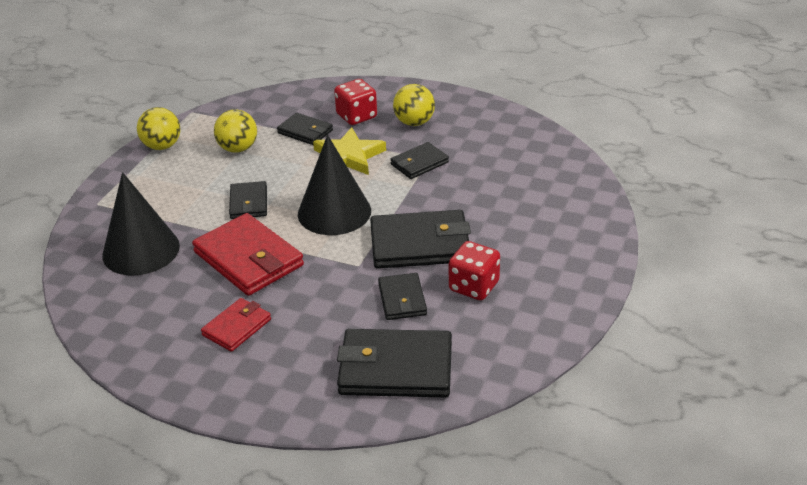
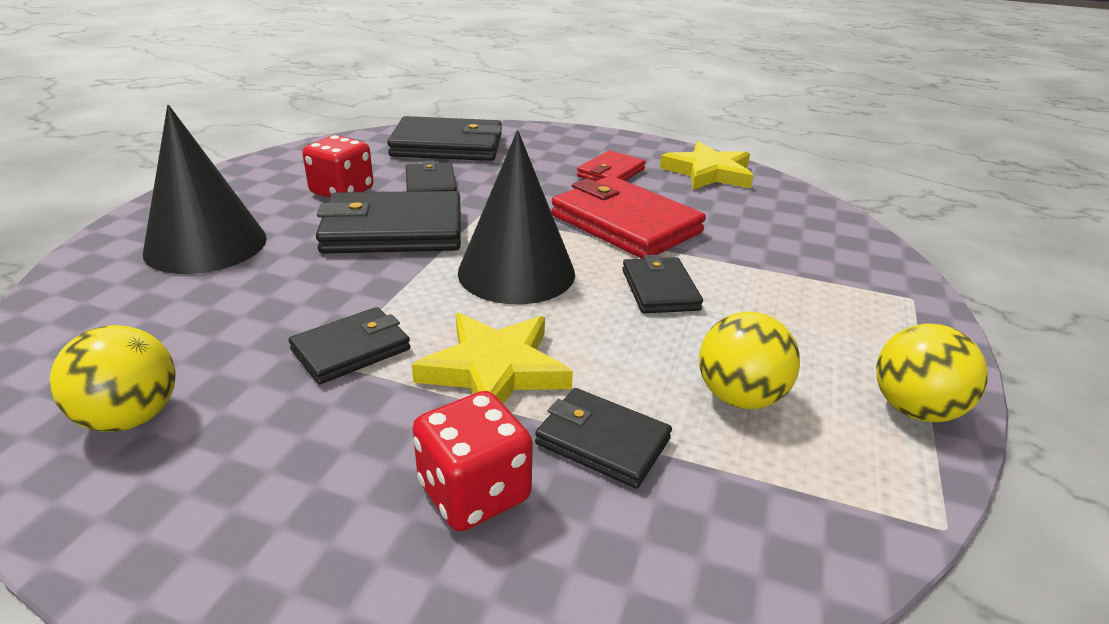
camera: 175 degrees right, 5 degrees down
(141, 250) = (777, 237): black cone -> black cone (206, 245)
(141, 333) = (708, 173): none -> yellow star
(414, 122) = (324, 463): yellow ball -> yellow ball (131, 417)

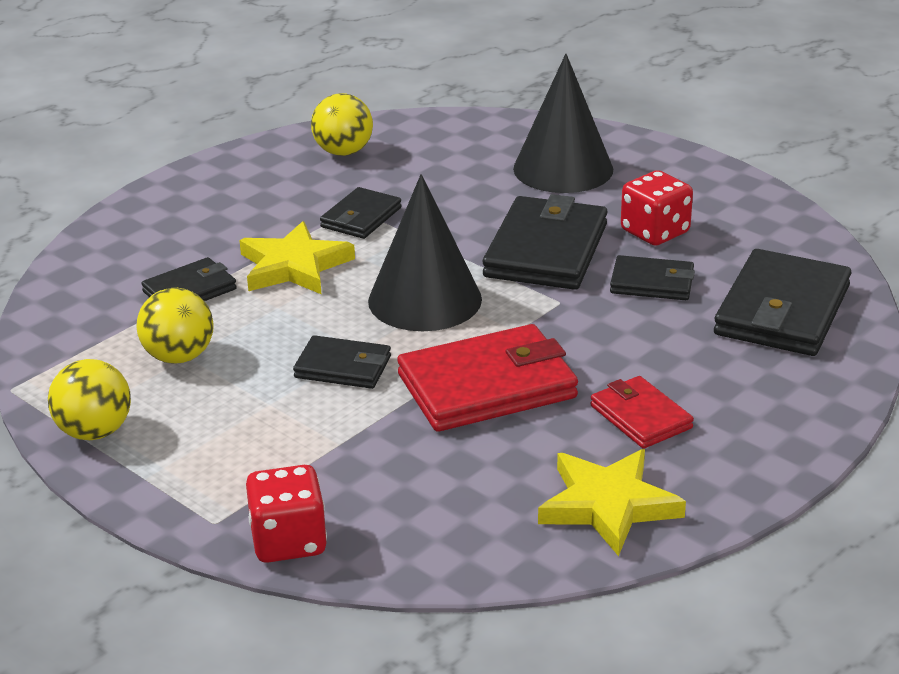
camera: 115 degrees right, 0 degrees up
(351, 349) = (361, 218): black wallet -> black wallet turned 45 degrees clockwise
(474, 492) = (191, 242): red dice -> red dice (288, 541)

